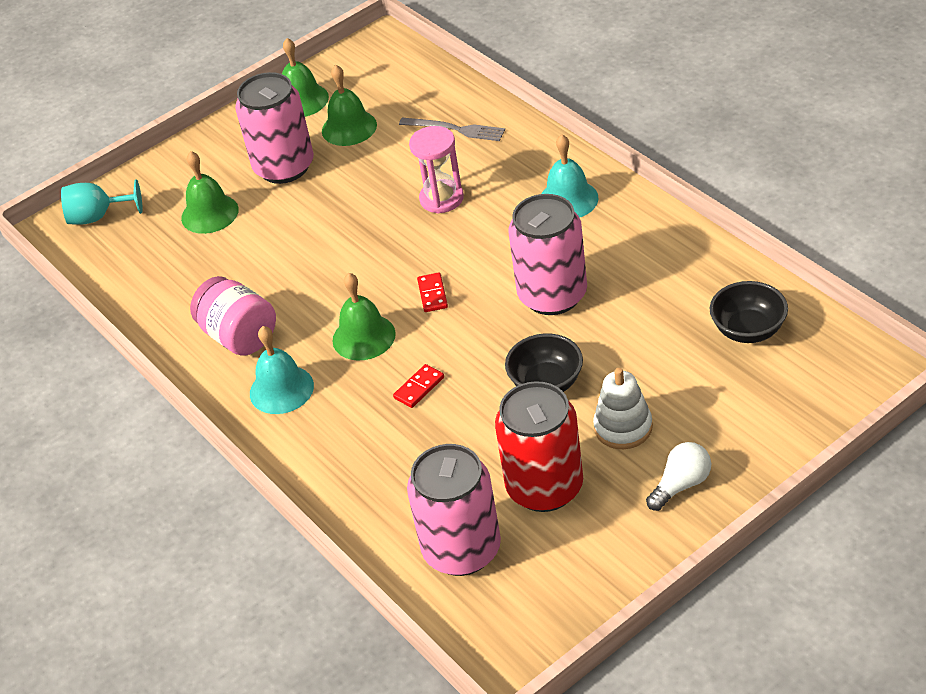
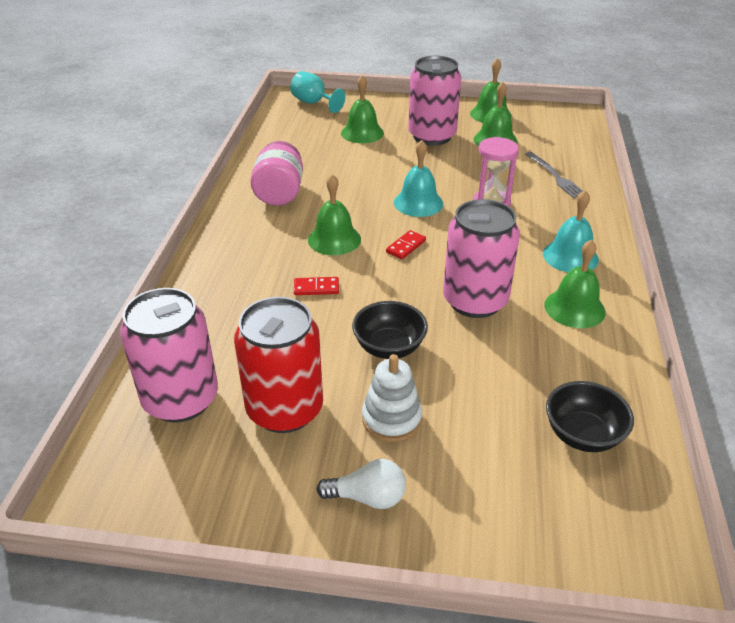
camera: 40 degrees right, 5 degrees down
(281, 389) = (253, 232): turquoise bell -> turquoise bell (418, 203)
(628, 242) = (574, 308): none -> green bell

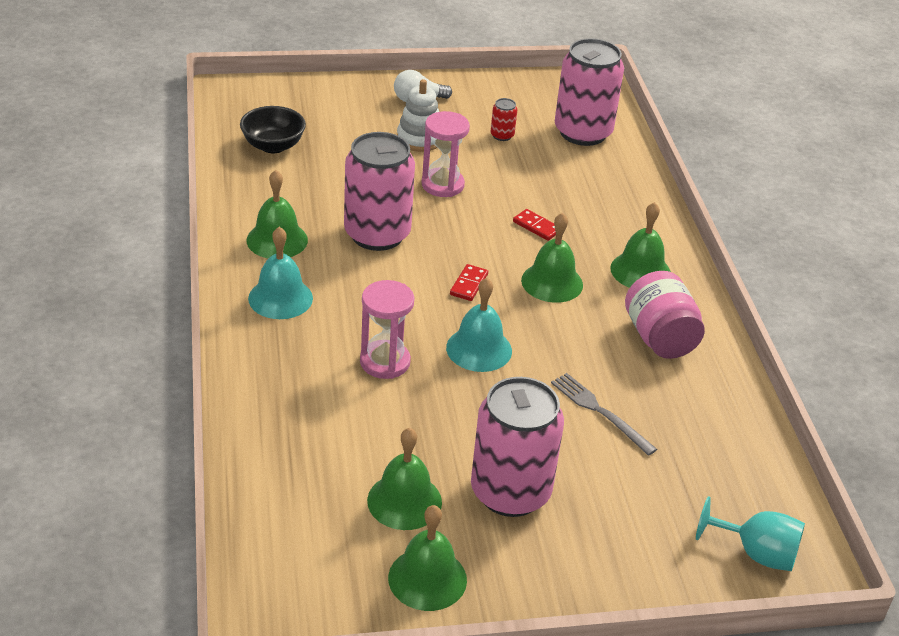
camera: 160 degrees right, 0 degrees up
(285, 409) = (502, 135): red can -> red can, size x0.40
(316, 288) = (537, 227): red domino -> red domino turned 60 degrees clockwise
(362, 133) = (625, 481): green bell -> green bell (640, 271)
(389, 347) = (442, 185): black bowl -> pink hourglass
(555, 176) = (301, 428): grey fork -> grey fork (600, 411)

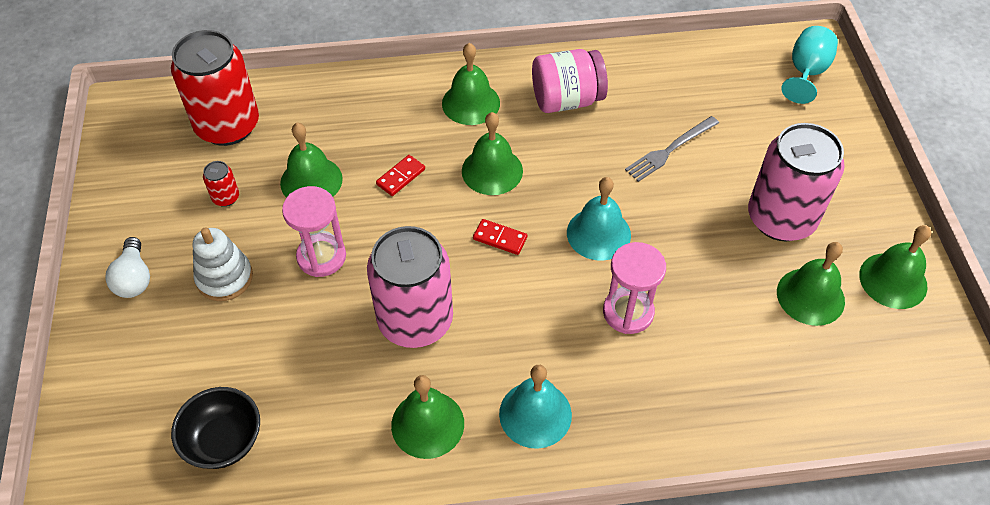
camera: 85 degrees left, 15 degrees up
(525, 177) = (311, 181): none -> green bell
(583, 132) = (227, 126): pink can -> red can

